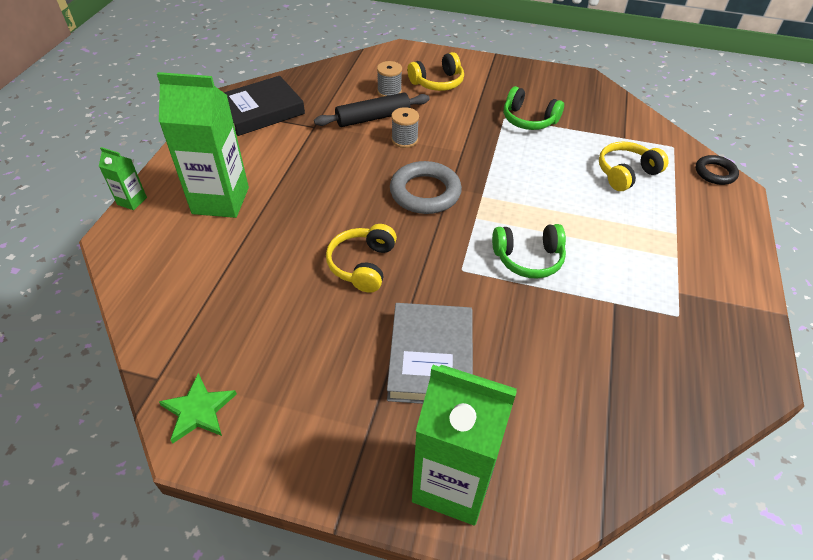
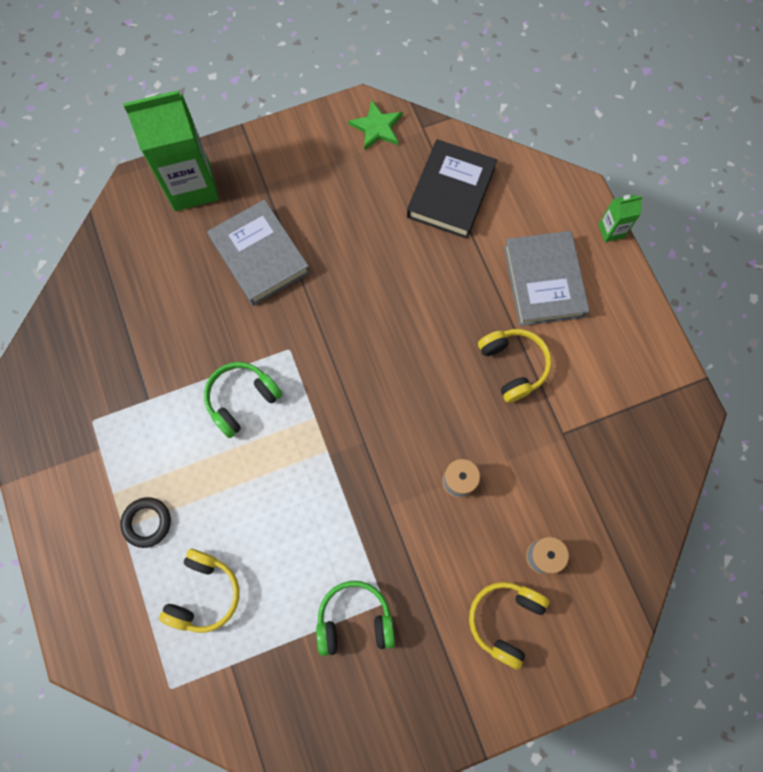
camera: 145 degrees right, 25 degrees up
(220, 200) = (543, 281): green carton -> grey book
(260, 111) = (638, 417): black book -> black book (451, 193)
(363, 265) = (369, 299): yellow headphones -> yellow headphones (513, 366)
(373, 118) = (519, 493): black rolling pin -> none
(425, 192) = (382, 418): grey ring -> none
(715, 173) = (109, 666): black ring -> black ring (147, 522)

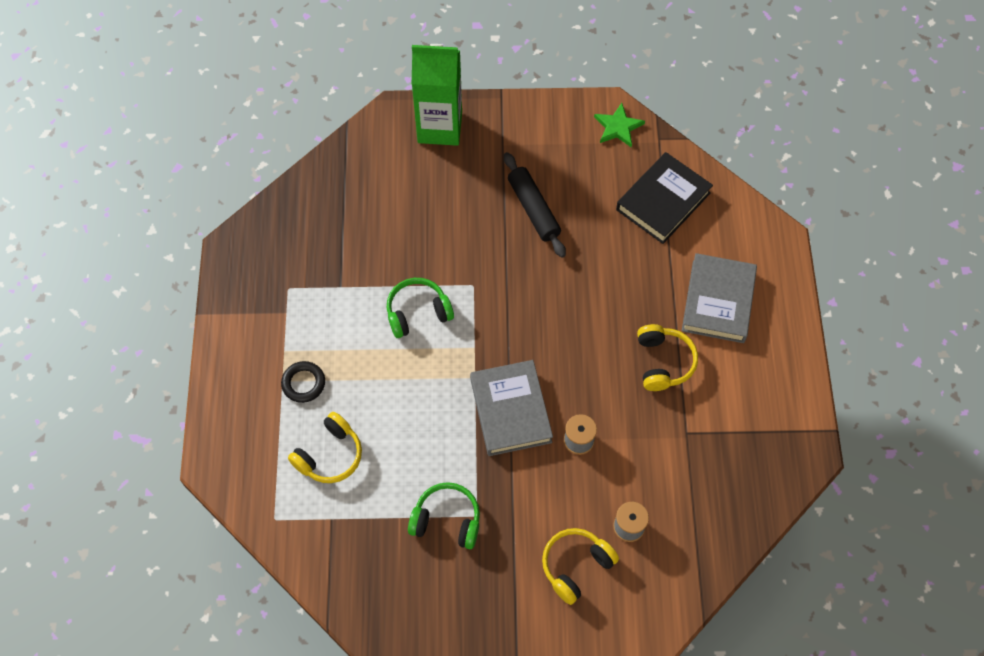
camera: 20 degrees right, 10 degrees down
(260, 256) = (476, 201): grey book -> grey book (510, 410)
(322, 245) = (533, 209): none -> black rolling pin
(611, 231) = (796, 278): green carton -> none

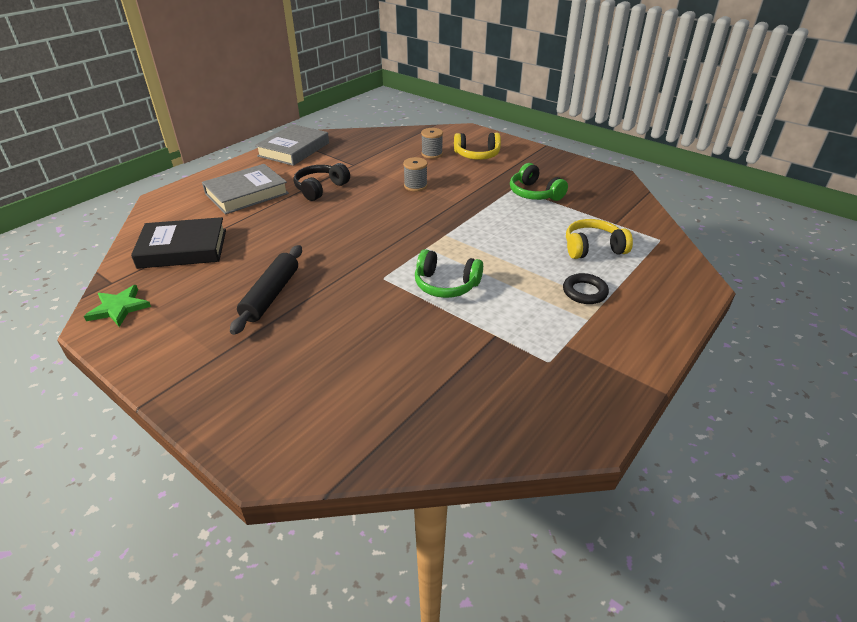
camera: 140 degrees left, 25 degrees down
(440, 127) = (245, 410): green carton -> none
(510, 410) = (440, 212): grey book -> grey book (294, 149)
(663, 362) = (320, 188): yellow headphones -> black headphones

